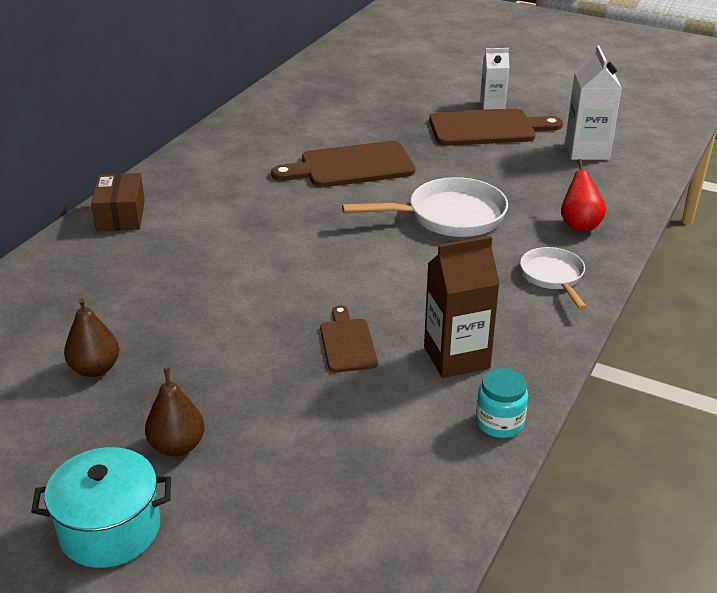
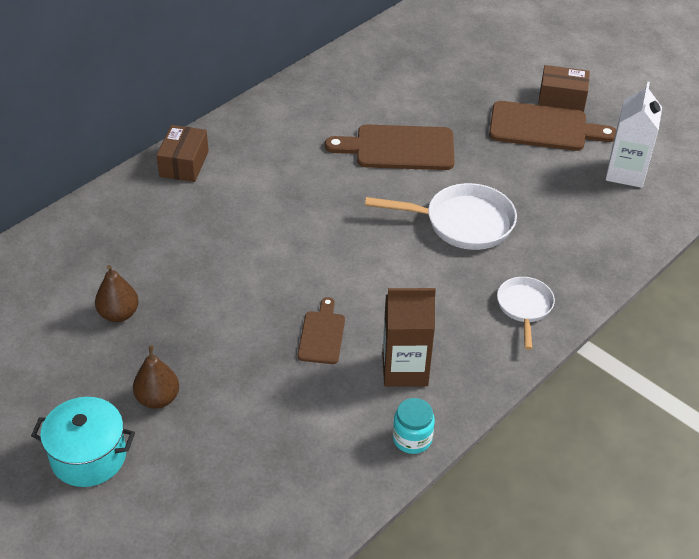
camera: 15 degrees right, 10 degrees up
(492, 104) = (561, 99): white carton -> brown box
(579, 225) = (576, 257): red pear -> none

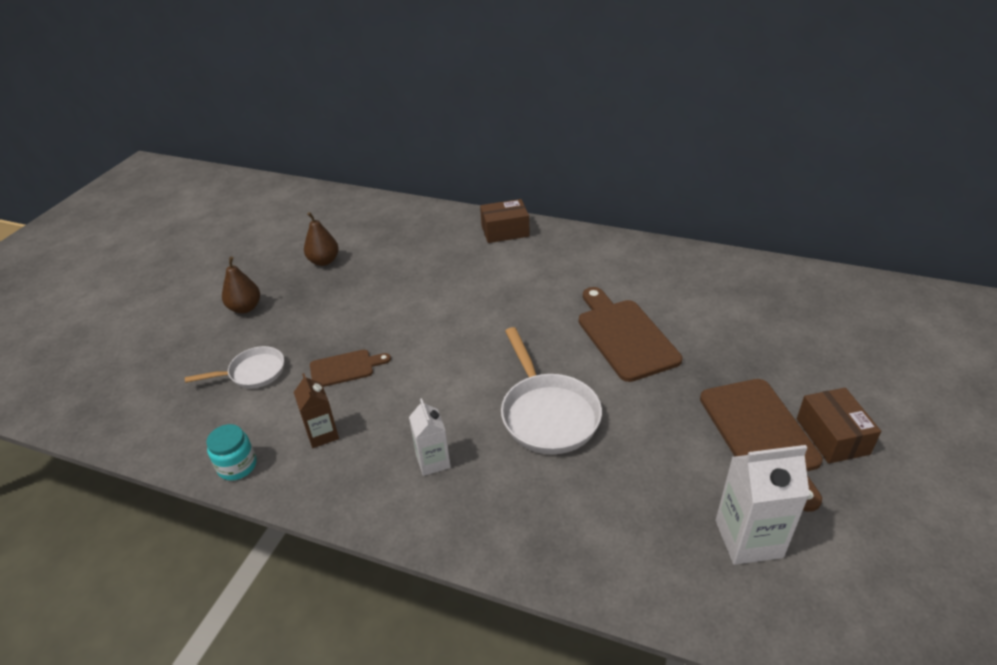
camera: 70 degrees right, 5 degrees down
(89, 456) = (183, 298): turquoise pot -> none
(405, 369) = (322, 434): brown carton -> brown carton, size x0.63
(477, 304) = (433, 461): none -> white carton
(524, 308) = (447, 502): white pan -> white pan (253, 373)

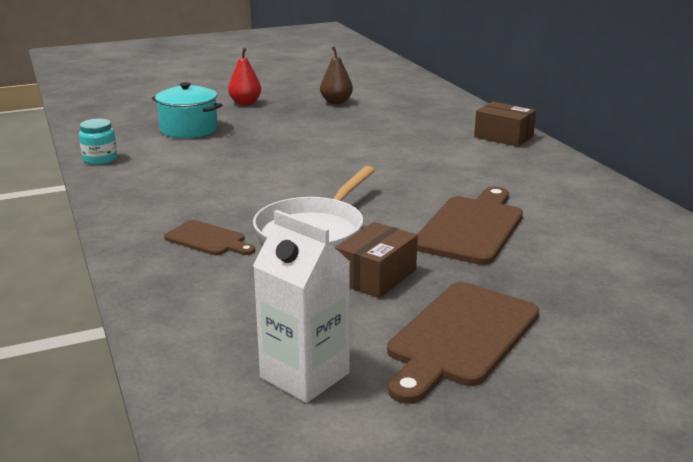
camera: 45 degrees right, 15 degrees down
(245, 308) = (245, 103): brown pear -> red pear
(253, 373) = (189, 129): white pan -> turquoise pot
(322, 434) = (165, 169): brown carton -> none
(345, 368) = (240, 150): brown cutting board -> brown cutting board (208, 239)
(433, 461) = (194, 212): white carton -> none
(832, 436) = (531, 380): brown box -> brown box (376, 276)

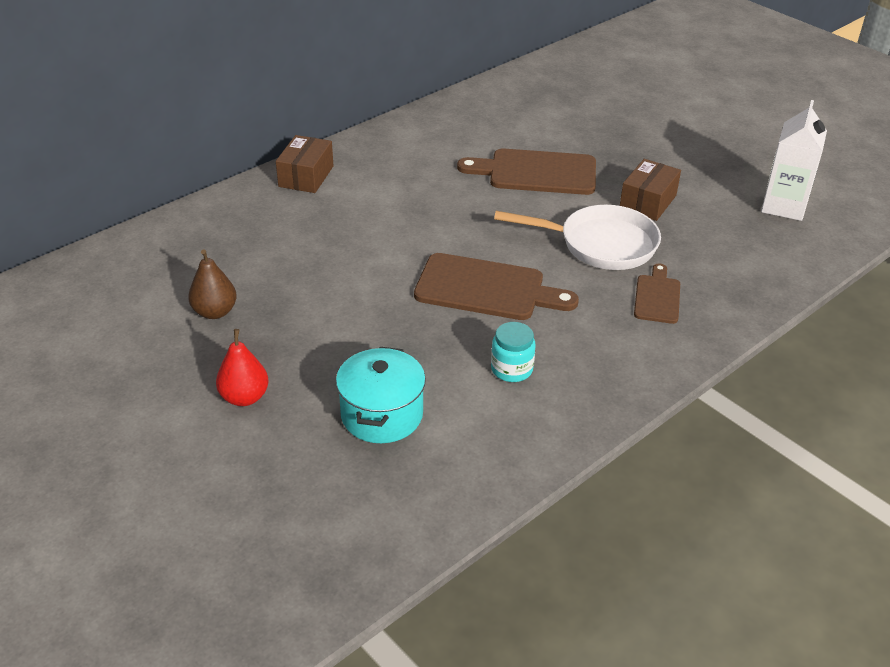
camera: 110 degrees left, 15 degrees up
(100, 159) = (528, 455): turquoise jar -> turquoise jar (511, 369)
(376, 276) = (647, 202): brown box -> brown box turned 75 degrees counterclockwise
(460, 337) = (694, 161): brown cutting board -> brown cutting board (486, 289)

